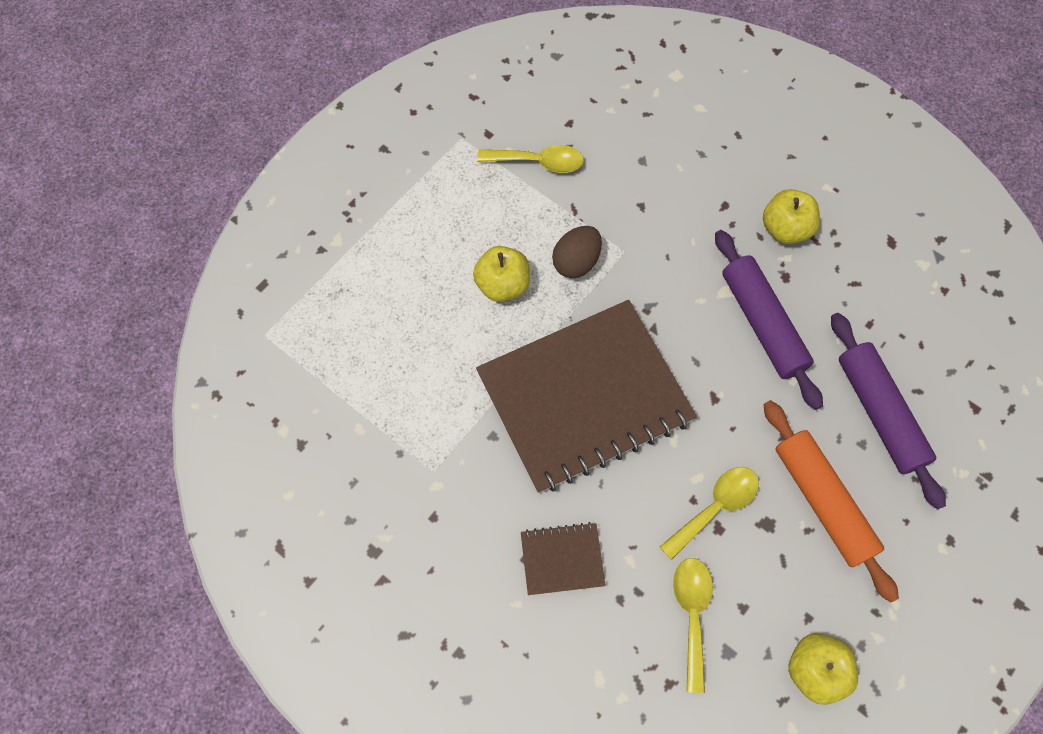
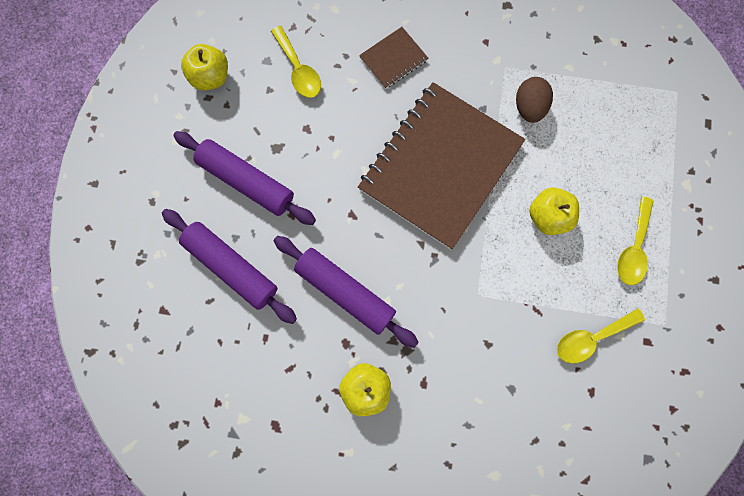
camera: 150 degrees right, 10 degrees up
(576, 262) = (507, 265): brown egg -> brown egg (529, 108)
(715, 507) = (315, 140): yellow spoon -> yellow spoon (633, 248)
(822, 501) = (246, 182): orange rolling pin -> purple rolling pin

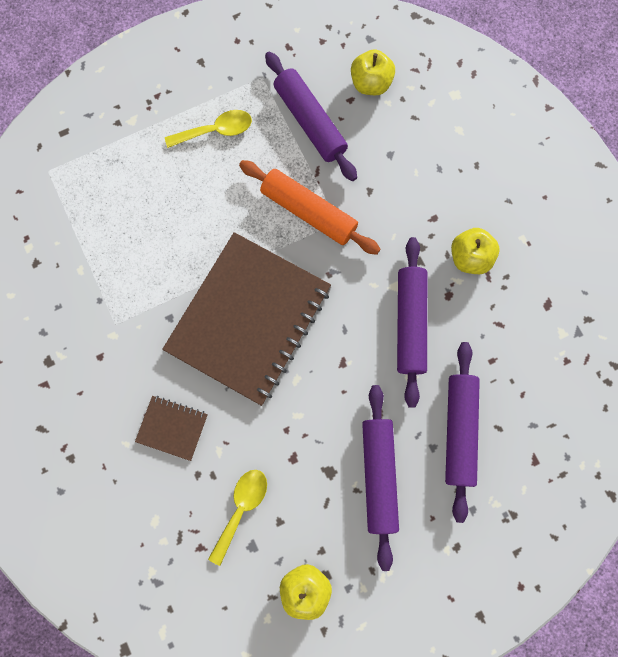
camera: 125 degrees left, 0 degrees up
(440, 166) = (249, 319): brown notebook -> brown notebook turned 60 degrees counterclockwise
(502, 277) = (309, 212): none -> orange rolling pin
(529, 108) = (143, 280): brown egg -> none
(547, 217) = (233, 207): yellow apple -> yellow apple (370, 84)
(591, 338) = (310, 122): yellow spoon -> purple rolling pin

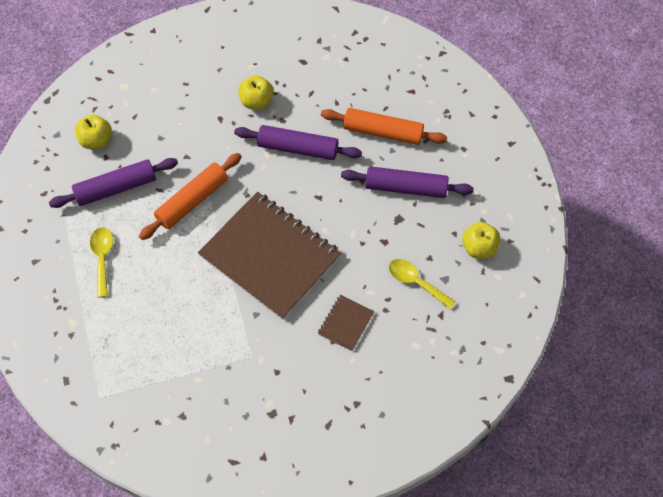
camera: 80 degrees left, 15 degrees down
(459, 431) = (383, 132): purple rolling pin -> orange rolling pin

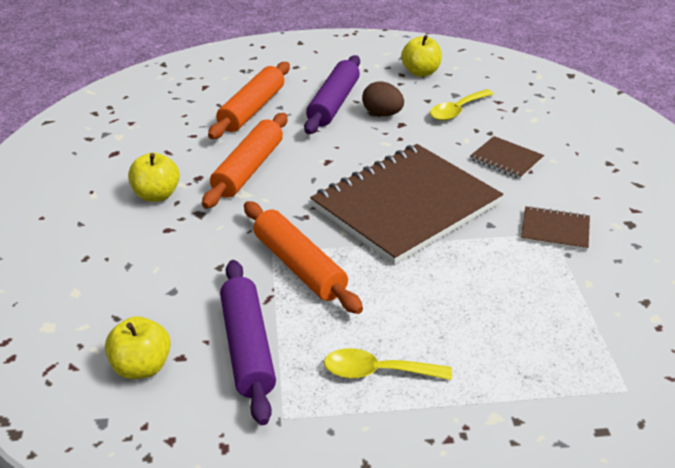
camera: 80 degrees left, 25 degrees down
(255, 359) = (555, 230): none -> brown notebook
(298, 148) = (248, 169): purple rolling pin -> orange rolling pin
(397, 225) = (382, 114): none -> brown egg

